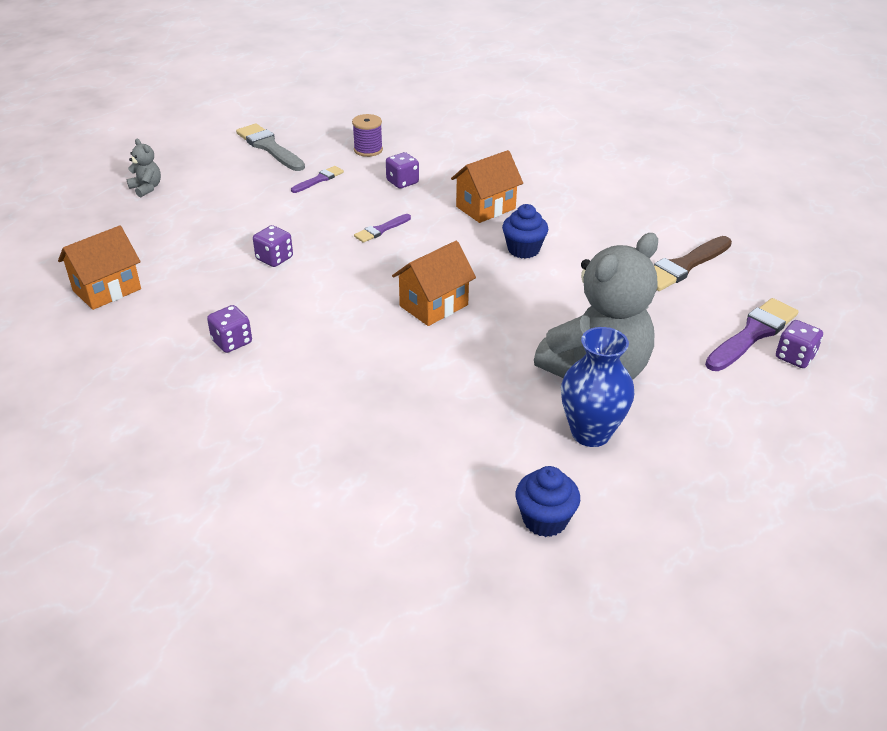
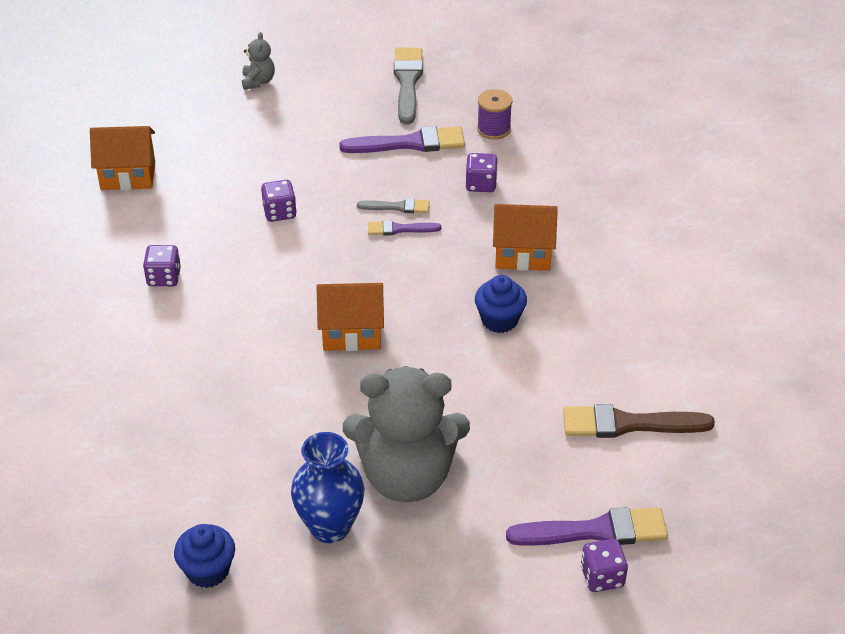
camera: 40 degrees right, 5 degrees up
(319, 179) = (409, 143): purple brush -> purple brush, size x1.80
(361, 218) = (397, 207): none -> grey brush

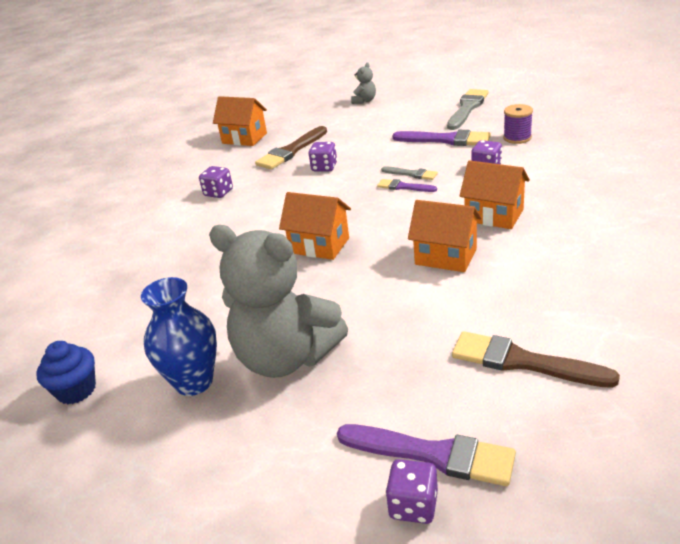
camera: 30 degrees right, 10 degrees down
(214, 190) = (291, 151): none -> brown brush
(499, 320) = (445, 256): blue cupcake -> orange house

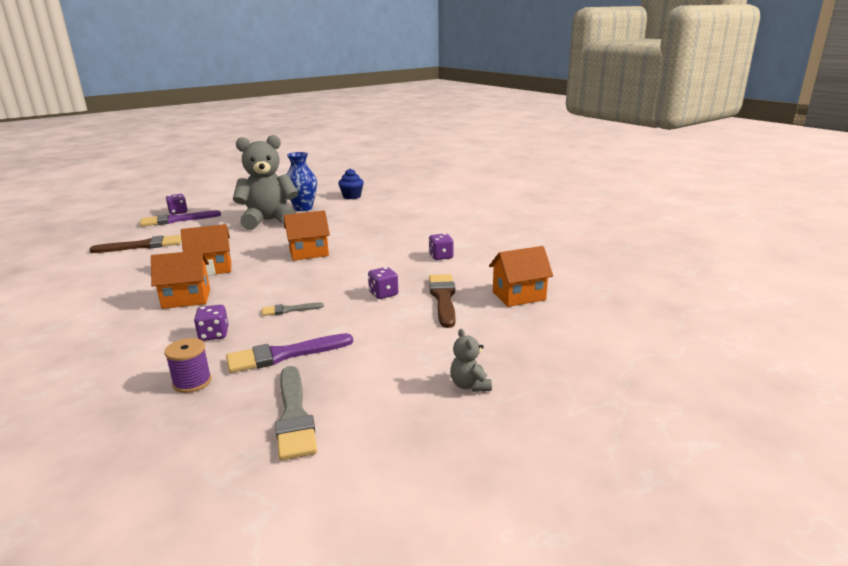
camera: 135 degrees right, 10 degrees down
(403, 187) = (285, 298): purple brush -> none

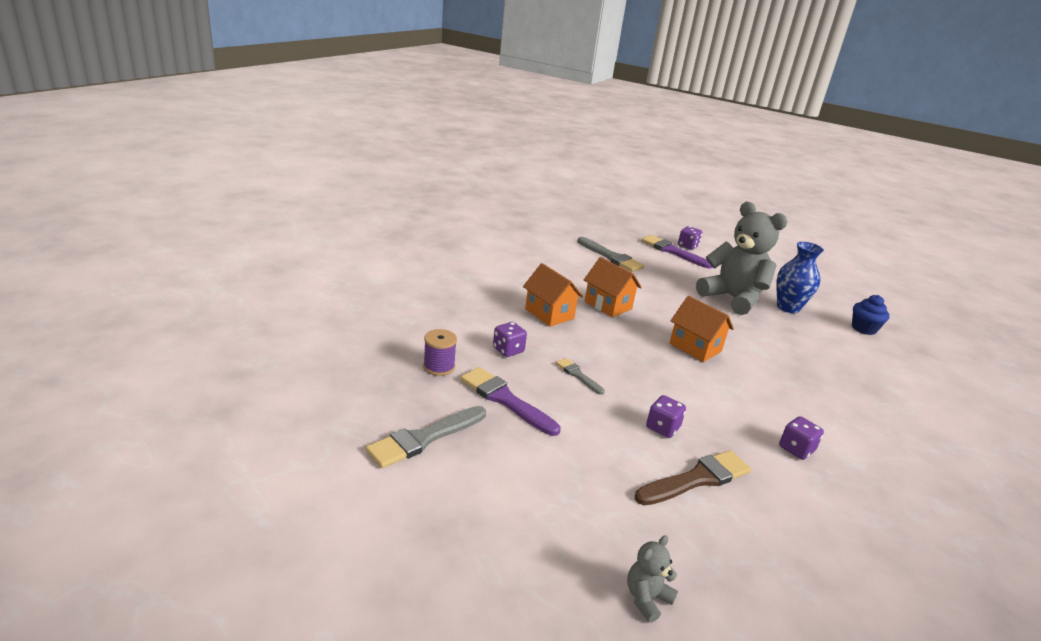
camera: 60 degrees right, 5 degrees up
(143, 246) = (611, 257): brown brush -> grey brush
(470, 385) = (536, 549): grey teddy bear -> grey teddy bear (646, 598)
(518, 296) = (768, 552): orange house -> none

